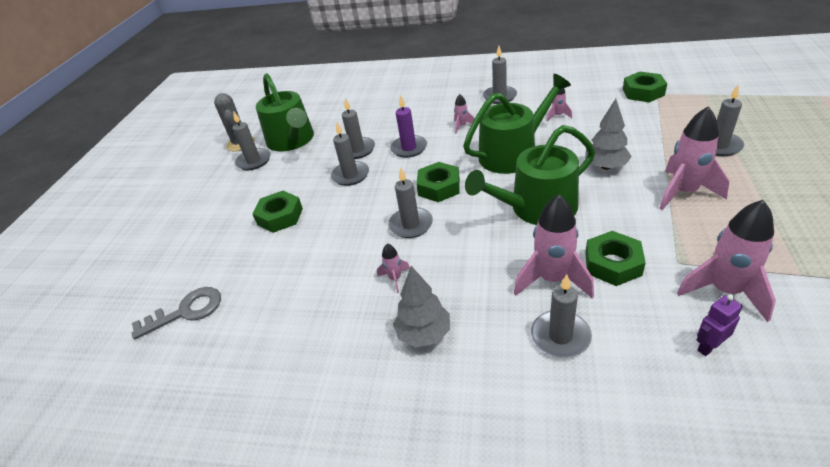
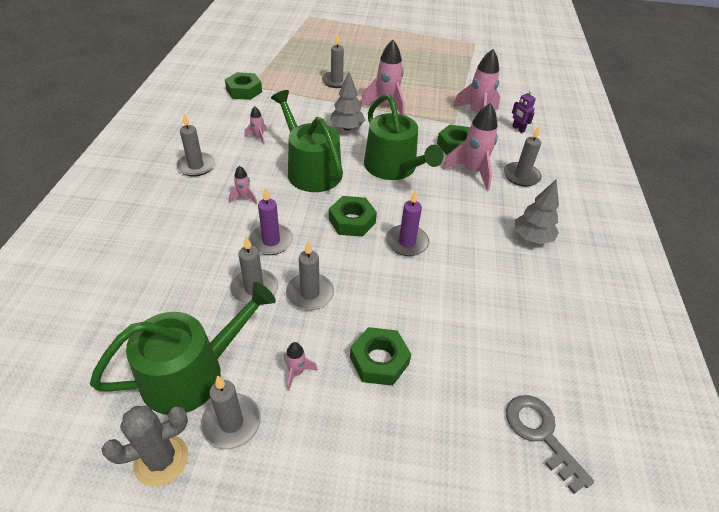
camera: 100 degrees left, 5 degrees up
(395, 279) = (477, 254): pink rocket -> pink rocket (296, 372)
(411, 225) = (407, 242): grey candle -> purple candle

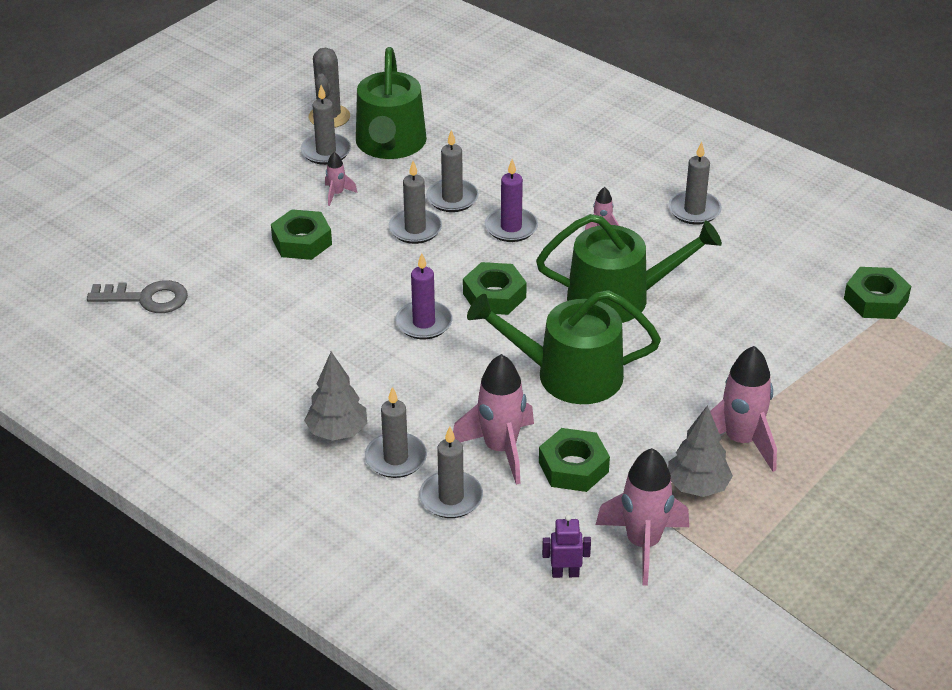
camera: 125 degrees right, 5 degrees down
(258, 137) = (729, 276): pink rocket -> none
(336, 81) = (857, 414): grey candle -> grey candle (396, 458)
(347, 128) = (699, 369): grey tree -> grey tree (697, 487)

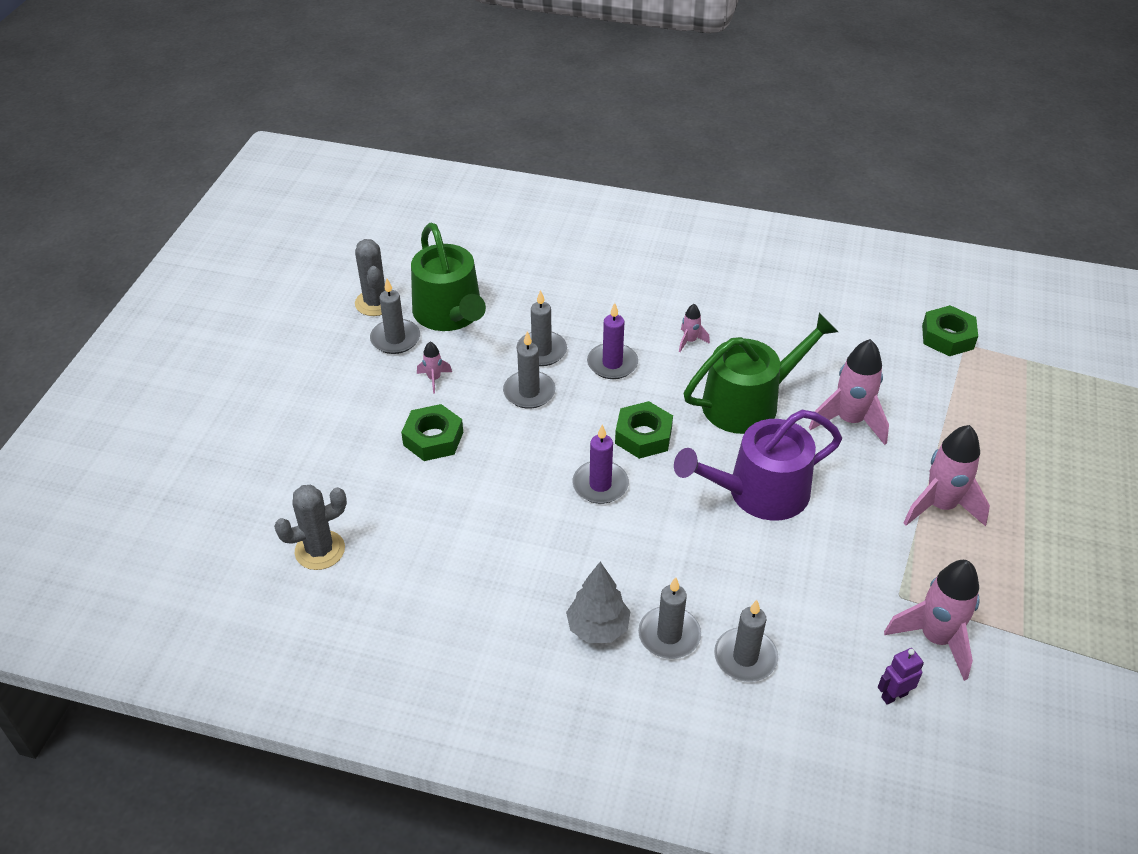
camera: 25 degrees left, 5 degrees up
(146, 298) = (320, 550): grey key -> grey cactus
(500, 449) = (753, 590): pink rocket -> pink rocket (849, 421)
(568, 374) = (759, 492): green watering can -> purple watering can
(573, 467) = (826, 584): green nut -> none
(694, 210) = (752, 299): grey candle -> none
(697, 487) = (938, 563): grey tree -> none

